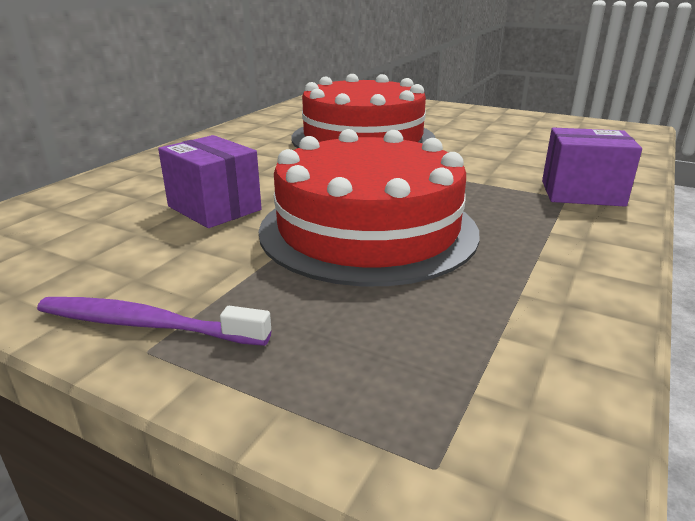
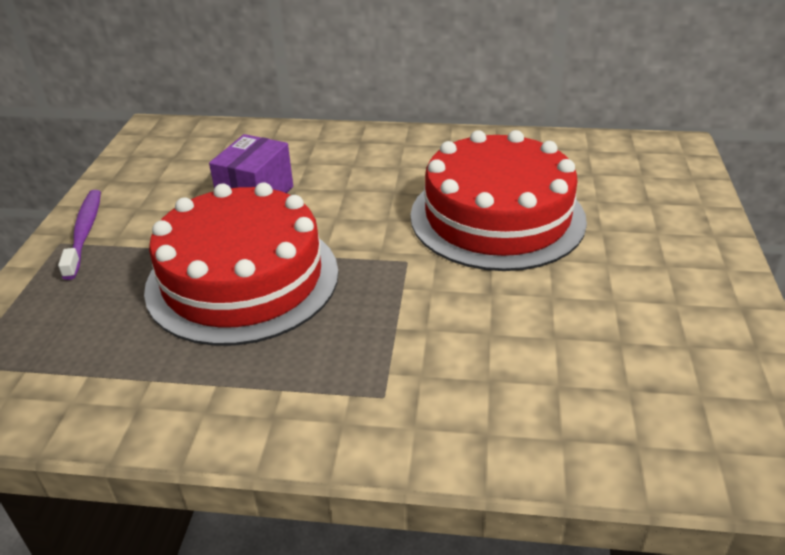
camera: 70 degrees right, 10 degrees up
(582, 193) = (404, 409): purple box -> none

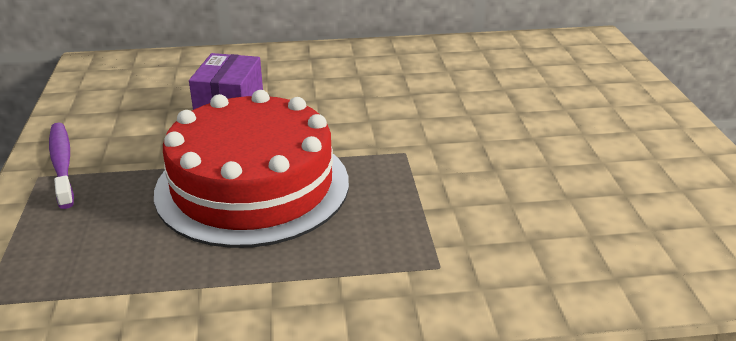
camera: 15 degrees left, 5 degrees down
(497, 217) = (469, 107): red cake -> none

